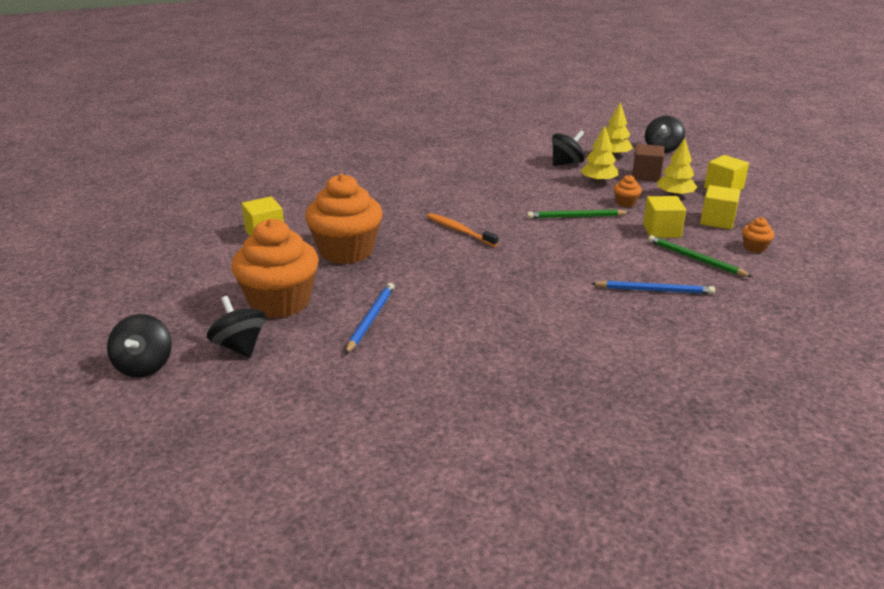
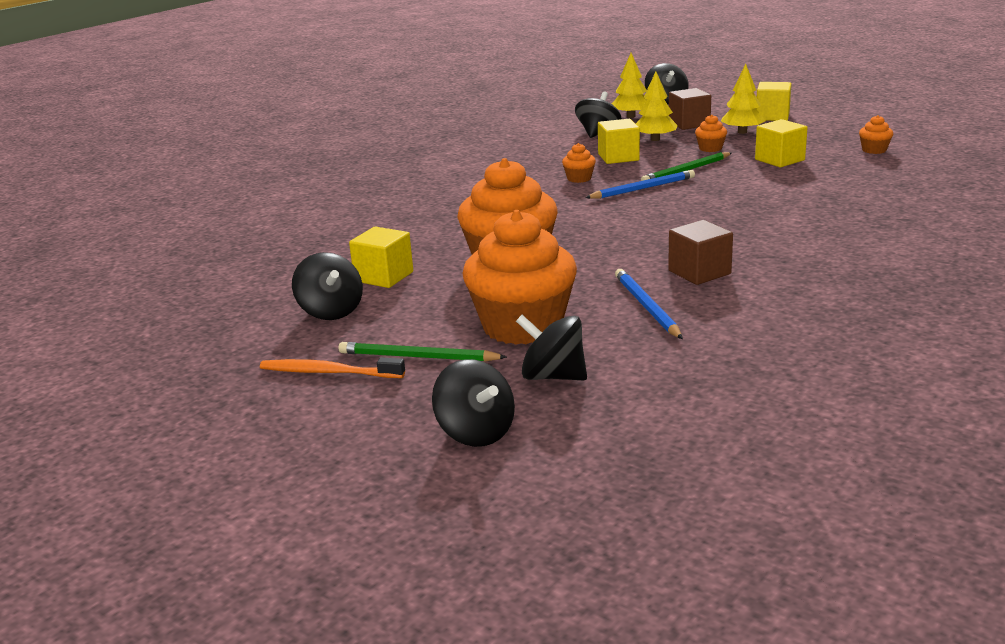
camera: 30 degrees left, 5 degrees down
(203, 247) = (331, 311): none -> black spinning top
(446, 306) = (699, 272): none -> brown cube
(460, 231) = (596, 212): orange toothbrush -> orange toothbrush (329, 372)
(492, 198) = (579, 178): none -> orange cupcake
(654, 290) = (854, 202): blue pencil -> blue pencil (642, 188)
(695, 259) = (844, 171): green pencil -> green pencil (418, 357)
(717, 221) = (810, 140): yellow cube -> yellow cube (618, 157)

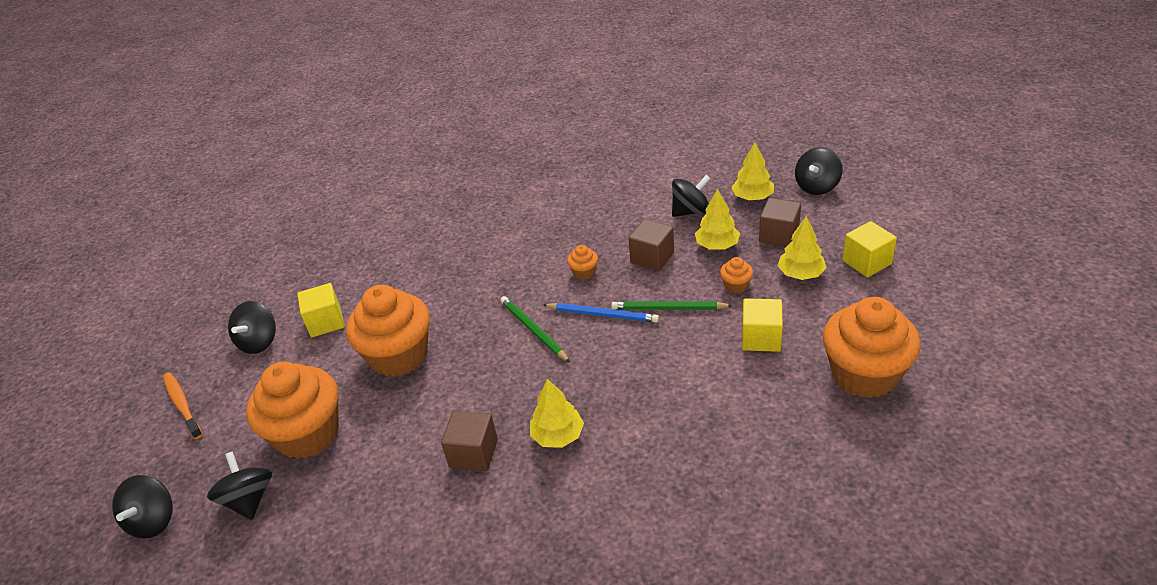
camera: 45 degrees right, 15 degrees up
(418, 357) = (229, 423): green pencil -> green pencil (533, 330)
(618, 157) = (652, 257): yellow cube -> brown cube
(646, 307) = (389, 468): blue pencil -> none
(743, 241) = (558, 436): none -> yellow tree
(874, 150) = (865, 374): orange cupcake -> orange cupcake, size x2.45

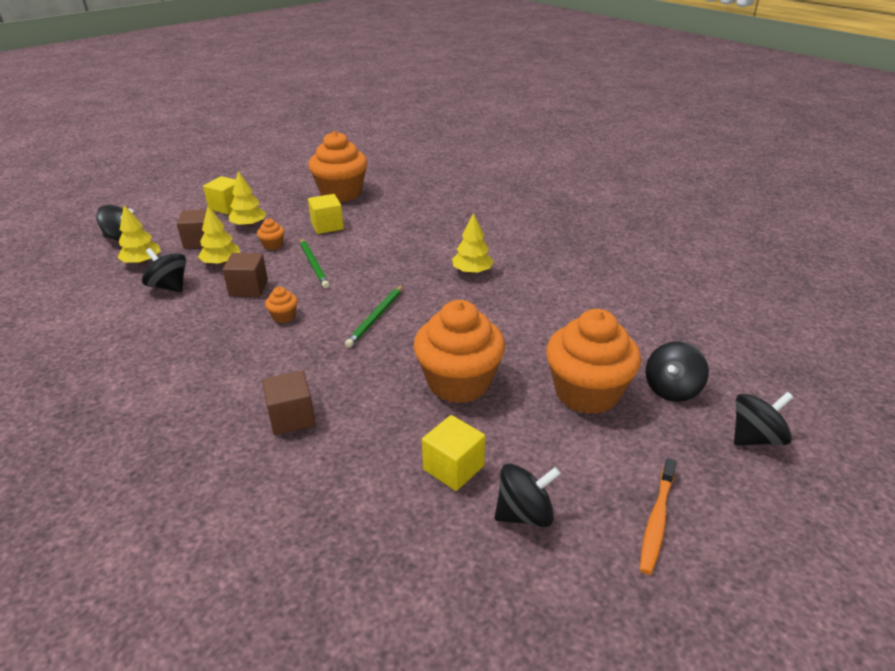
camera: 125 degrees left, 5 degrees down
(473, 453) = (518, 299): brown cube -> brown cube (291, 417)
(602, 314) = (337, 290): blue pencil -> none

